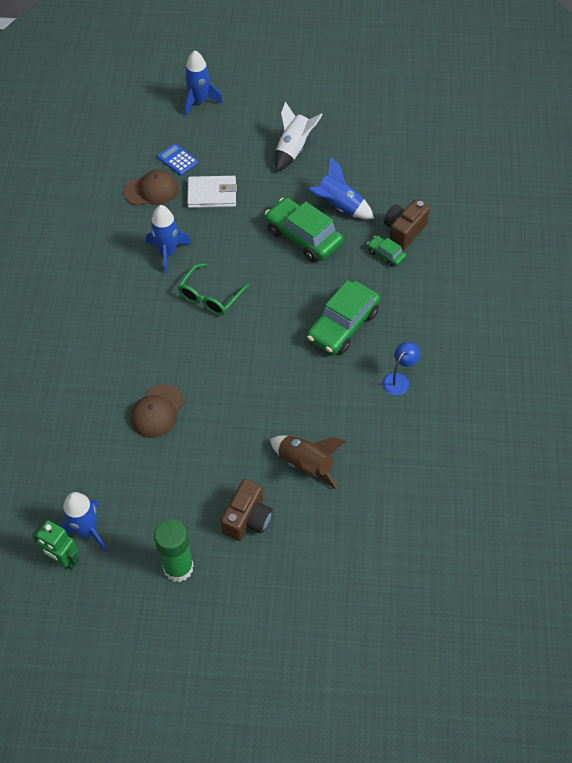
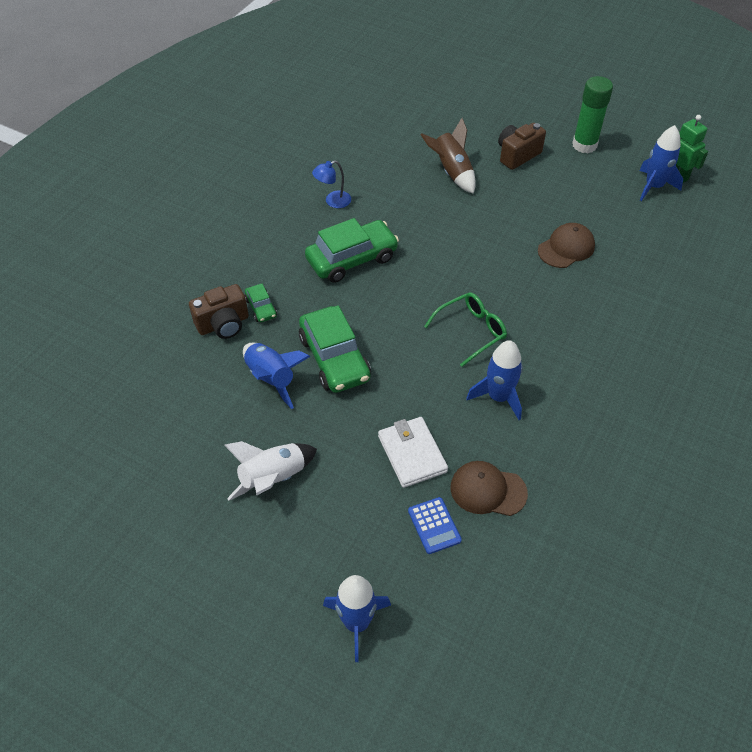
camera: 155 degrees left, 5 degrees down
(212, 194) = (412, 454): white wallet -> white wallet turned 45 degrees clockwise

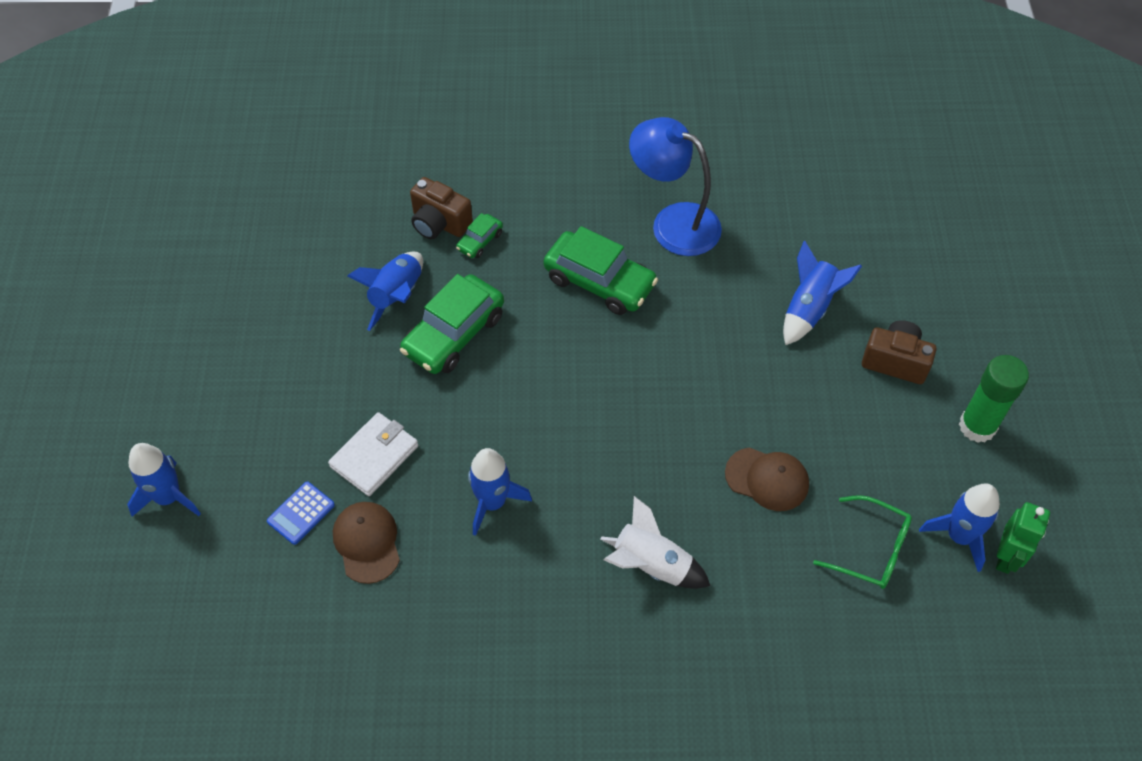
camera: 60 degrees right, 5 degrees up
(273, 478) = (284, 357): white rocket -> white rocket (651, 565)
(333, 201) = (673, 223): blue lamp -> blue lamp, size x2.09
(452, 172) = (809, 309): brown rocket -> blue rocket
(471, 331) = (569, 437): green glasses -> green glasses (871, 550)

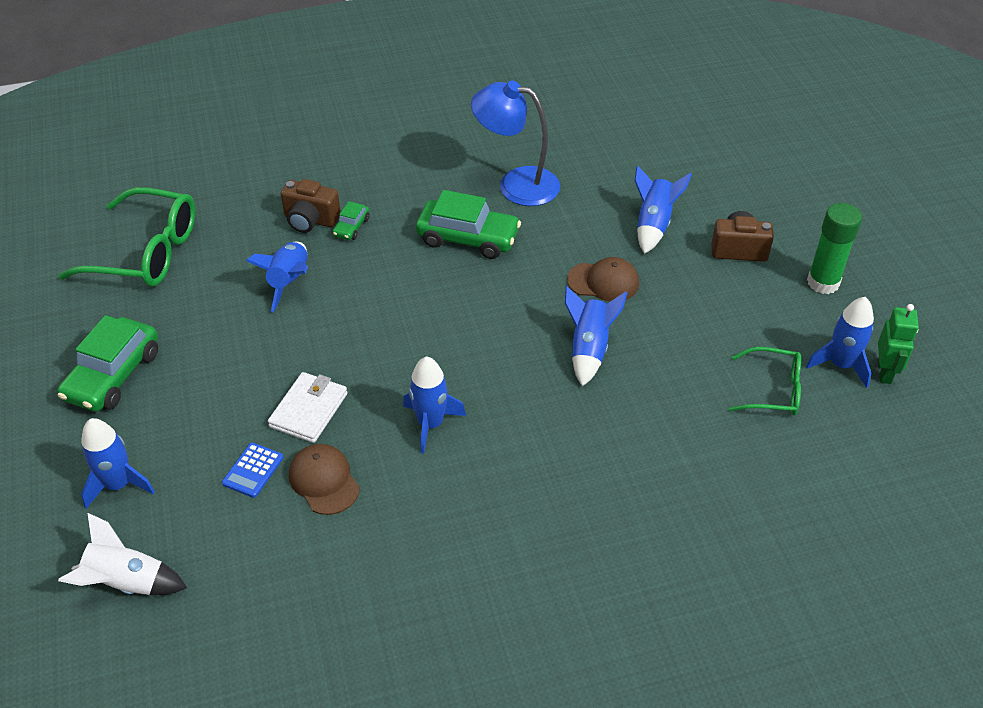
camera: 15 degrees left, 10 degrees down
(262, 228) = (147, 252): none -> green glasses
(454, 334) = (351, 301): green car -> green car (113, 375)
(651, 565) = (590, 442): white rocket -> white rocket (127, 583)
(687, 451) = (589, 349): none -> blue rocket
(767, 479) = (666, 356): brown cap -> brown cap (603, 282)

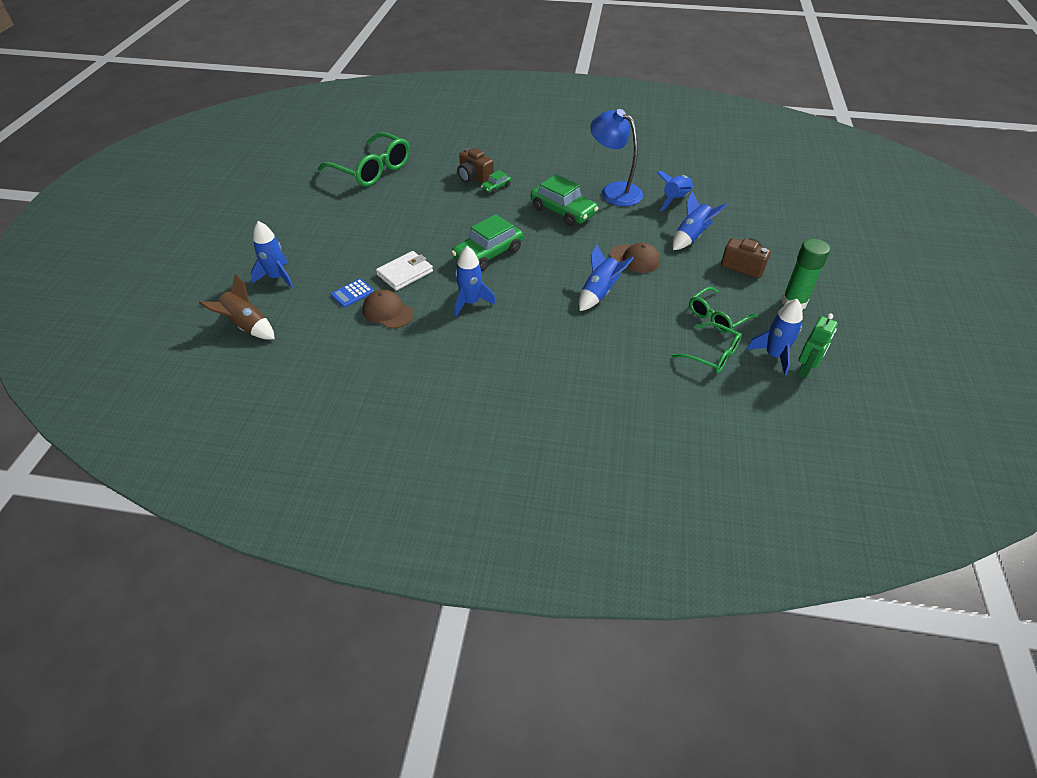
camera: 25 degrees right, 0 degrees up
(113, 375) = (312, 224): green car -> green car (488, 254)
(127, 583) = (247, 326): white rocket -> brown rocket
(289, 282) = (440, 205): blue rocket -> blue rocket (675, 200)
(324, 481) = (388, 312): brown cap -> brown cap turned 45 degrees counterclockwise
(748, 334) = (717, 317): none -> green glasses

